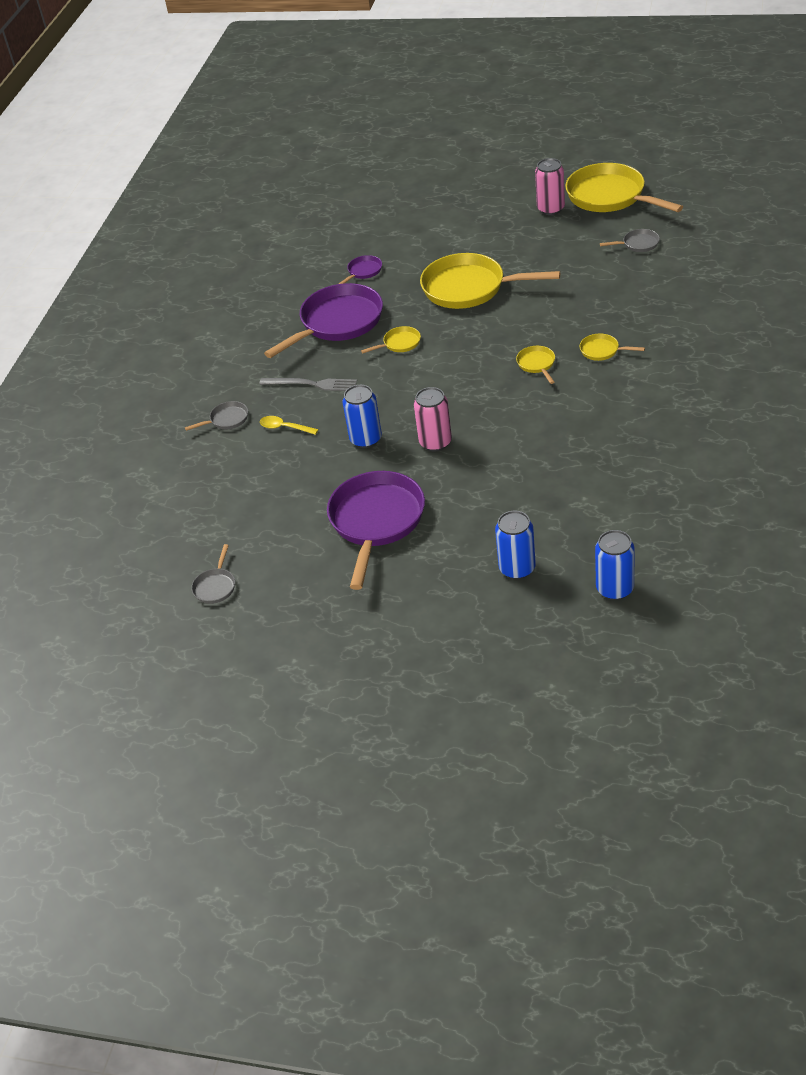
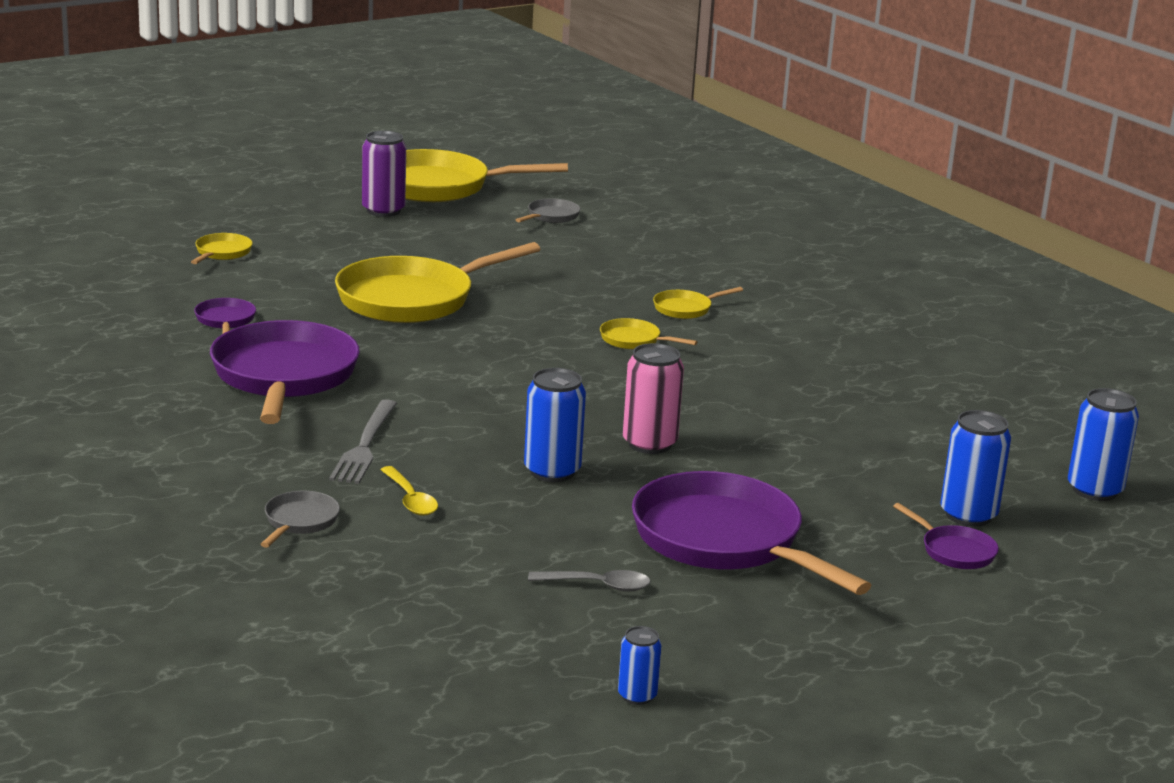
camera: 55 degrees left, 20 degrees down
(215, 586) = (637, 696): grey pan -> blue can
(284, 428) = (410, 499): yellow spoon -> yellow spoon turned 90 degrees counterclockwise
(286, 518) = (597, 585): none -> grey spoon
(312, 384) = (365, 445): grey fork -> grey fork turned 135 degrees clockwise
(399, 343) = (417, 371): yellow pan -> yellow pan (222, 253)
(471, 587) = (954, 551): none -> purple pan
(551, 209) = (383, 210): pink can -> purple can

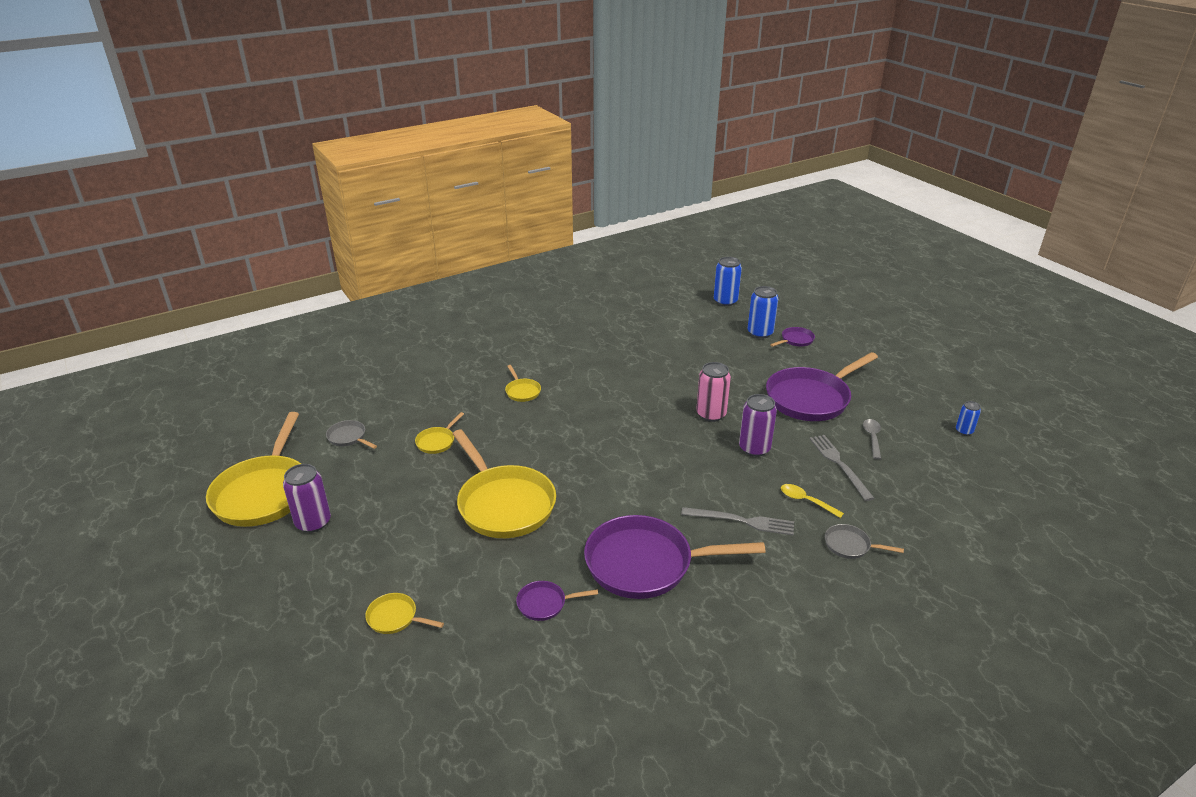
camera: 85 degrees left, 10 degrees up
(410, 499) = (806, 501): yellow spoon -> yellow spoon turned 120 degrees counterclockwise
(511, 541) = (839, 464): none -> grey fork
(552, 471) = (754, 448): blue can -> purple can
(634, 340) = (571, 412): yellow pan -> yellow pan (437, 441)

